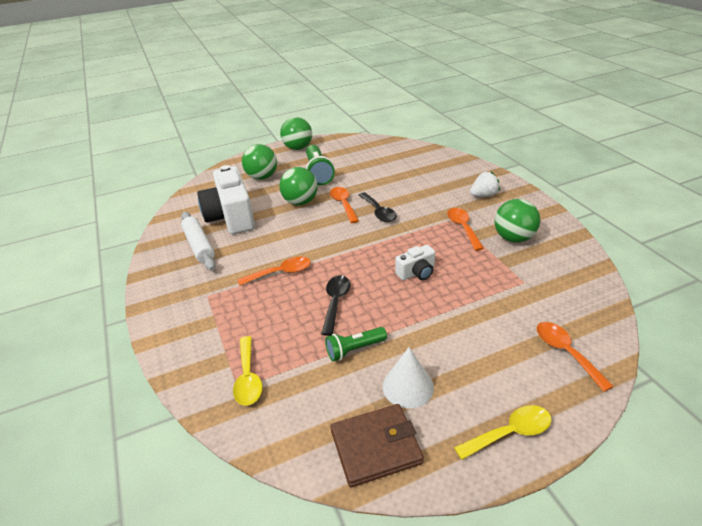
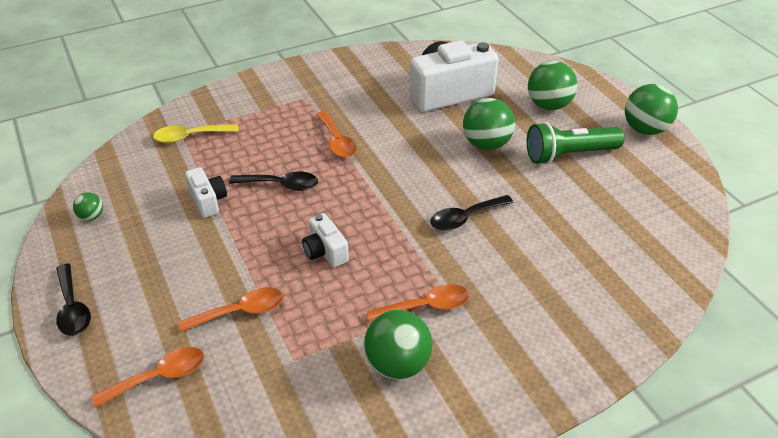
camera: 85 degrees right, 5 degrees up
(199, 246) = (390, 79): white rolling pin -> none
(343, 204) = (483, 183): orange spoon -> orange spoon (240, 312)
(354, 349) = (208, 201): green flashlight -> white camera
(376, 447) = (91, 216): brown wallet -> green ball
(408, 386) = (150, 238): white cone -> none
(484, 195) = (523, 343): white strawberry -> none
(510, 433) = (72, 308): yellow spoon -> black spoon

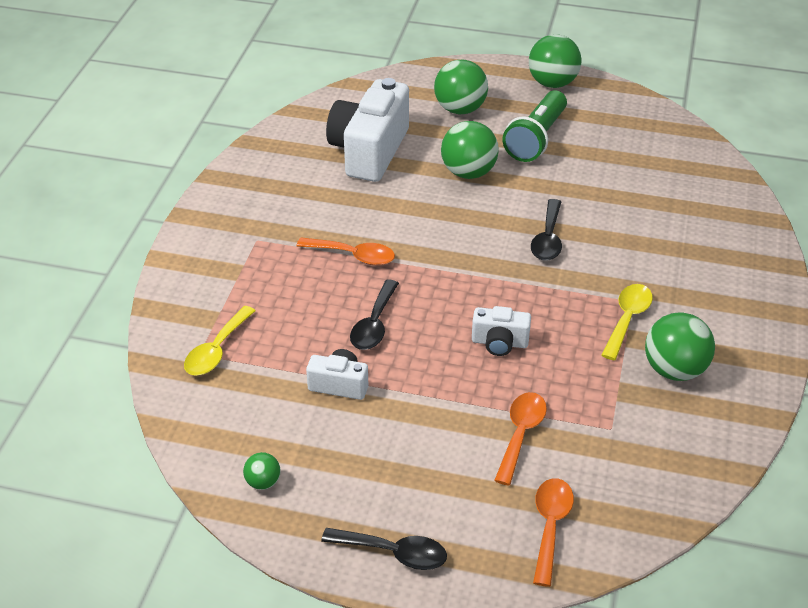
camera: 50 degrees left, 0 degrees up
(281, 185) = (374, 324): black spoon -> black spoon turned 150 degrees clockwise
(425, 307) = (627, 319): orange spoon -> yellow spoon

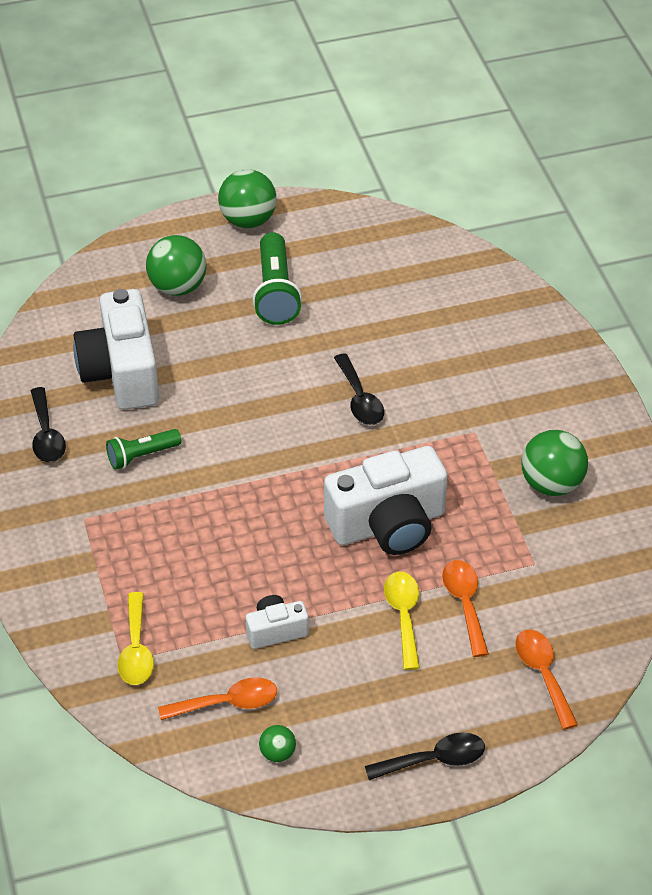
camera: 30 degrees left, 5 degrees up
(337, 213) = (142, 456): none -> green flashlight
(353, 256) = (191, 495): orange spoon -> orange spoon (227, 703)
(374, 324) = (263, 557): black spoon -> black spoon (46, 434)
(468, 172) = (237, 357): green ball -> none
(499, 342) = (388, 524): white camera -> white camera, size x2.05
(627, 319) = (482, 452): yellow spoon -> yellow spoon (404, 616)

